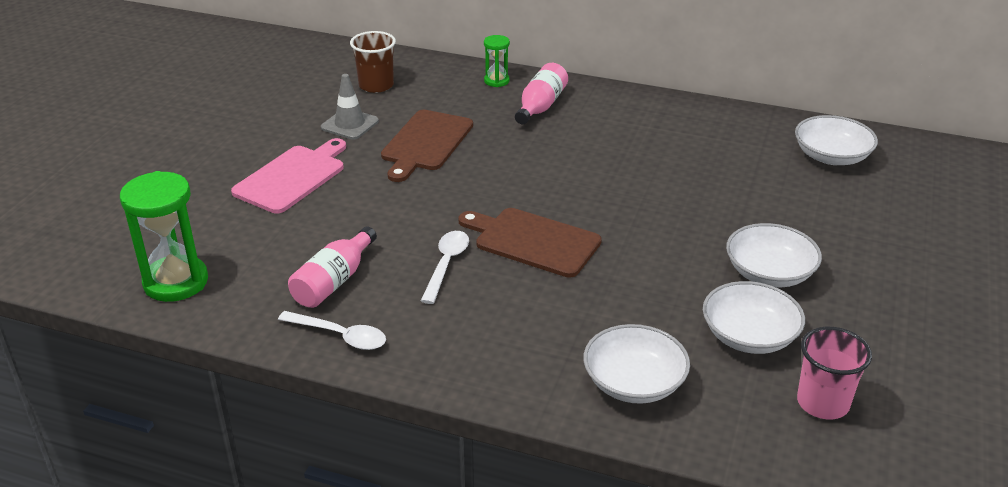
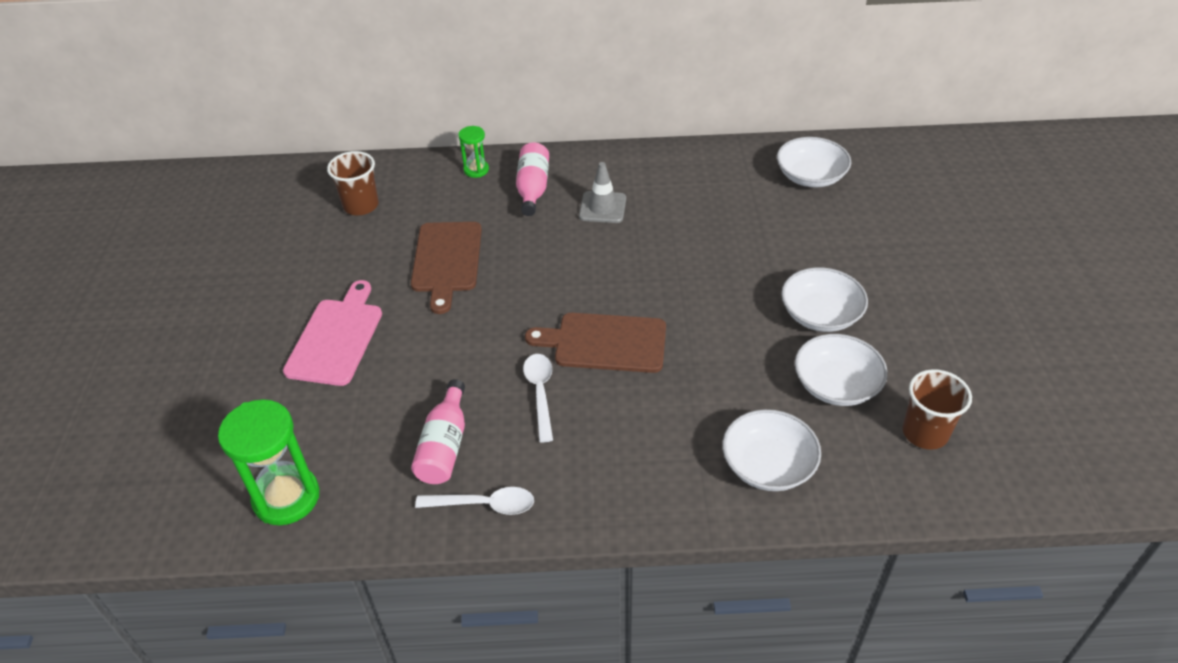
camera: 20 degrees left, 10 degrees up
(350, 124) = (360, 259): grey traffic cone -> grey traffic cone (602, 207)
(823, 403) = (925, 432): pink cup -> brown cup

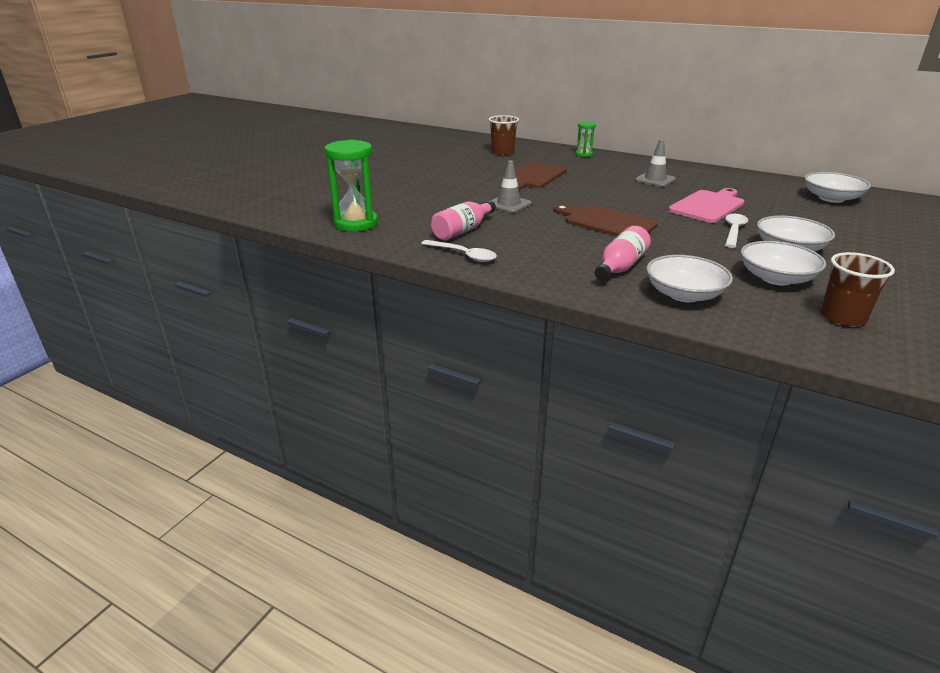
camera: 30 degrees right, 15 degrees down
(336, 338) = (442, 185): pink cutting board -> pink cutting board (708, 206)
(460, 351) = (509, 204): none -> grey traffic cone
(533, 188) = (614, 166): pink bottle -> pink bottle (620, 267)
(540, 393) = (543, 228): white spoon -> white spoon (733, 231)

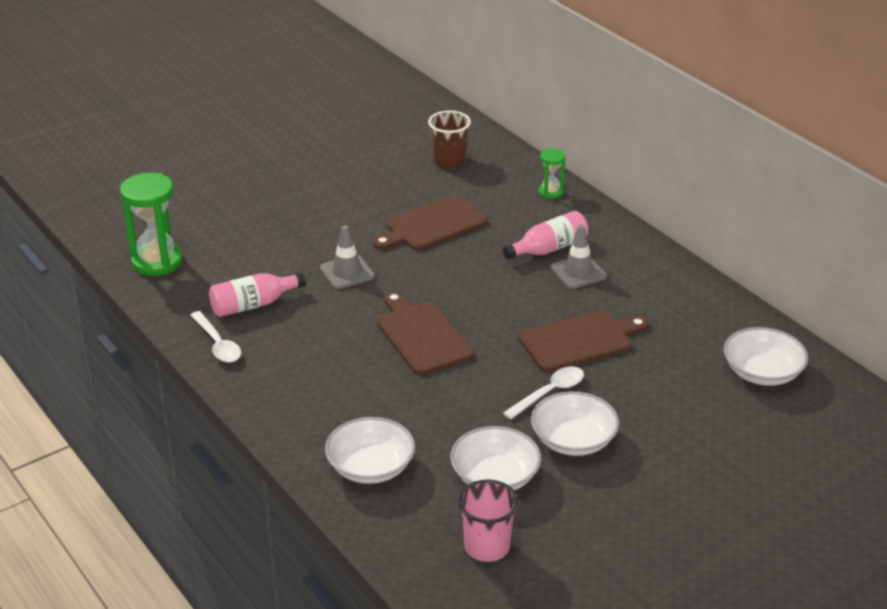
camera: 25 degrees right, 5 degrees up
(620, 267) = (353, 410): pink bottle -> pink bottle (548, 249)
(708, 206) = (579, 341): pink cutting board -> brown cutting board
(842, 317) = (487, 546): brown cup -> pink cup

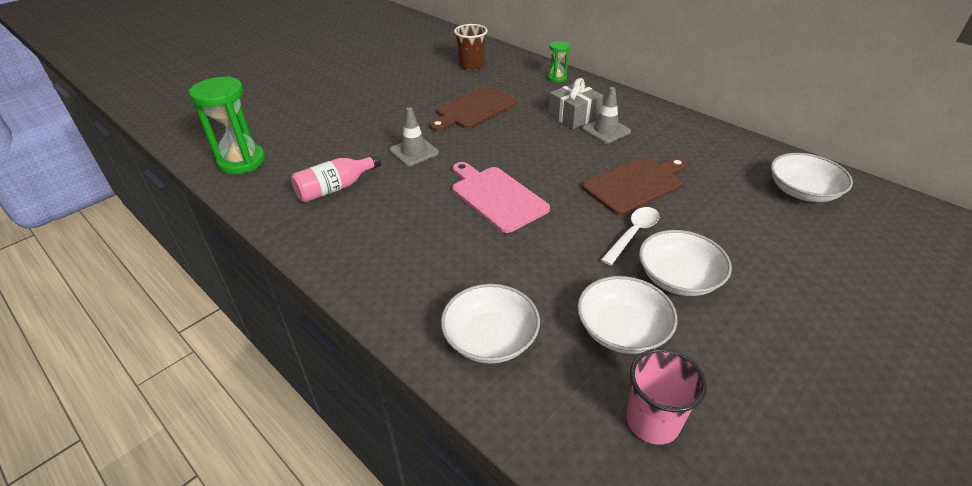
camera: 10 degrees left, 5 degrees up
(218, 344) = (306, 228): white spoon -> none
(421, 335) = (496, 197): brown cutting board -> pink cutting board
(548, 249) = (574, 116): pink bottle -> grey gift

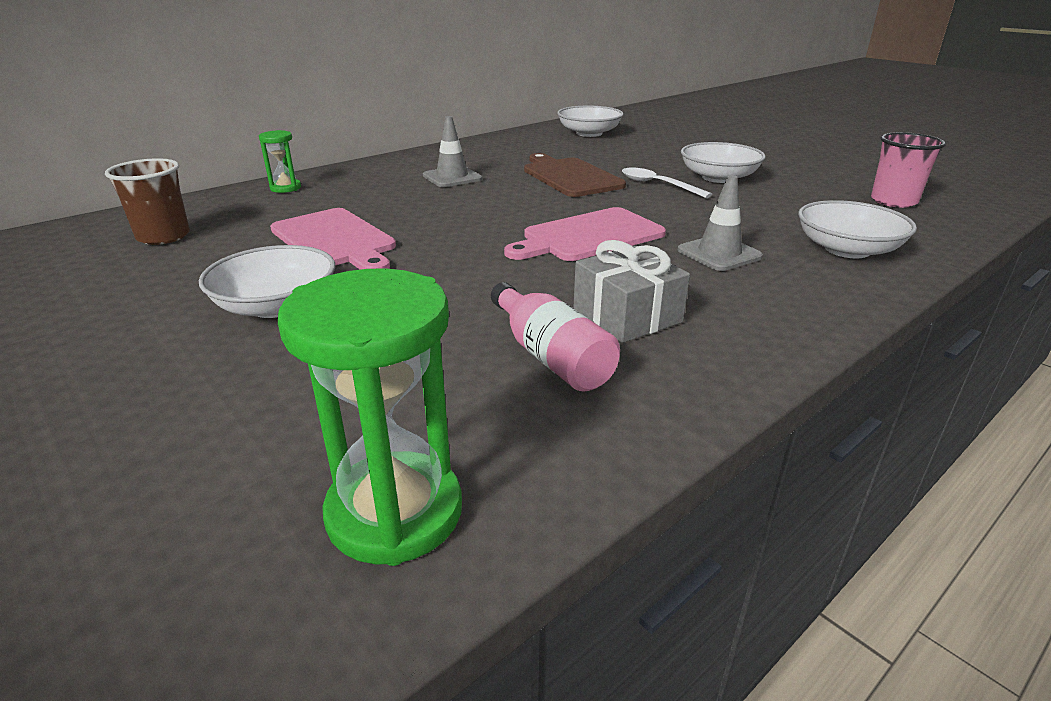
camera: 85 degrees left, 10 degrees down
(414, 152) = (450, 286): grey traffic cone -> grey traffic cone (719, 253)
(474, 109) = (335, 240): brown cutting board -> pink cutting board
(574, 116) = (406, 188): grey gift -> grey gift (627, 315)
(622, 330) = (798, 200): white bowl -> white bowl (276, 305)

